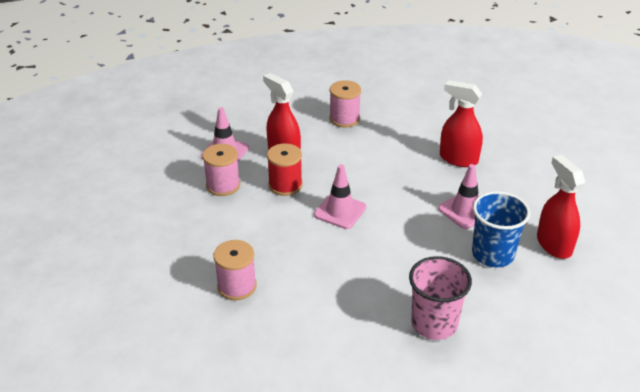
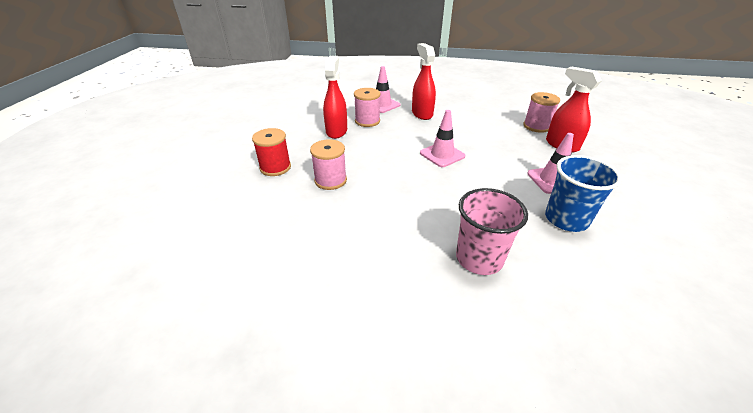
camera: 25 degrees right, 0 degrees up
(285, 185) = (411, 130): red spool -> red spool (275, 167)
(344, 119) = (479, 104): pink spool -> pink spool (536, 126)
(553, 245) = (636, 229): red spray bottle -> red spray bottle (336, 131)

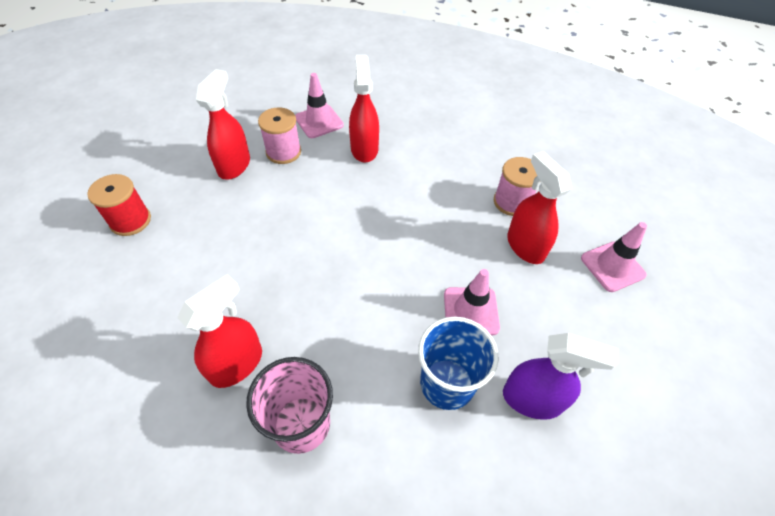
camera: 10 degrees right, 15 degrees up
(330, 180) = (187, 256): pink spool -> none
(407, 233) = (237, 364): none -> red spray bottle
(442, 155) = (350, 235): pink traffic cone -> pink traffic cone (612, 266)
(629, 218) = (532, 399): none -> purple spray bottle

